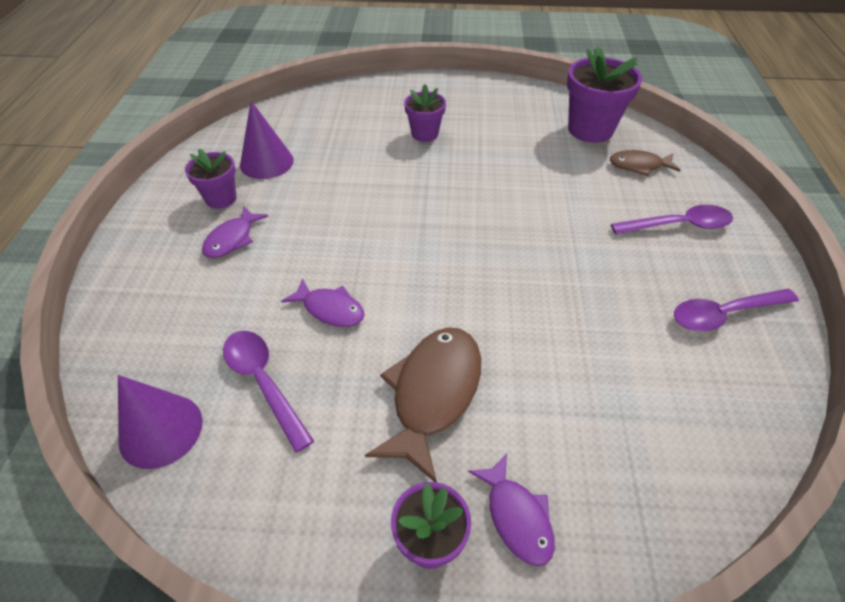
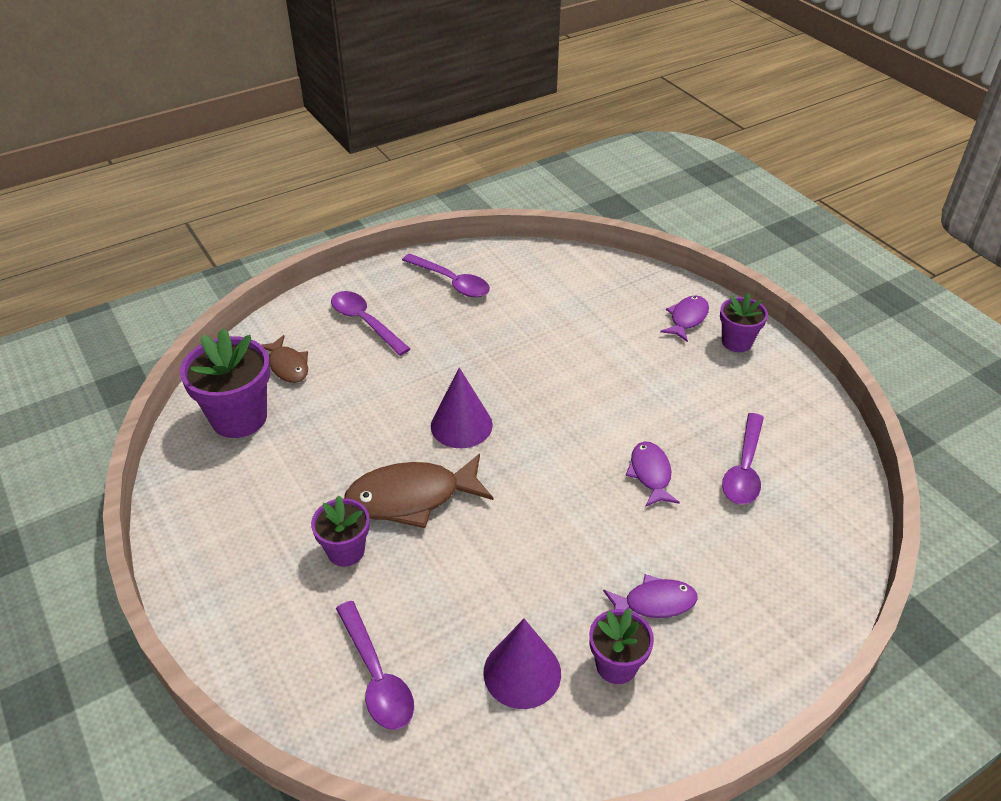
camera: 125 degrees left, 5 degrees down
(161, 430) = (832, 496): purple cone -> purple cone (461, 425)
(330, 117) = (376, 676): none -> purple spoon
(433, 393) = (655, 382): brown fish -> brown fish (411, 498)

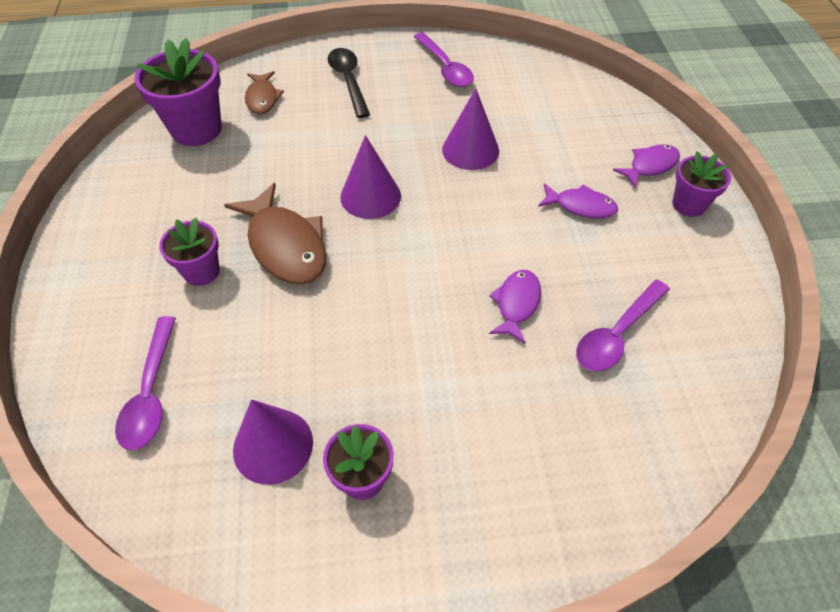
camera: 25 degrees right, 10 degrees up
(365, 322) = (348, 81): purple spoon -> black spoon
(411, 498) = (285, 245): brown fish -> brown fish turned 135 degrees counterclockwise
(525, 353) = (470, 150): none -> purple cone
(654, 602) = (439, 432): purple fish -> purple fish (581, 206)

